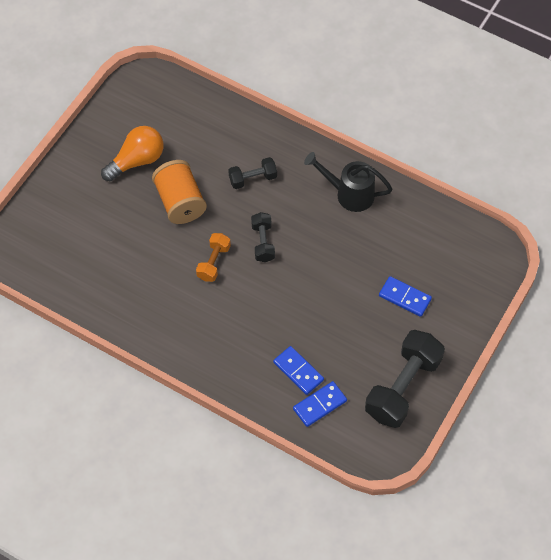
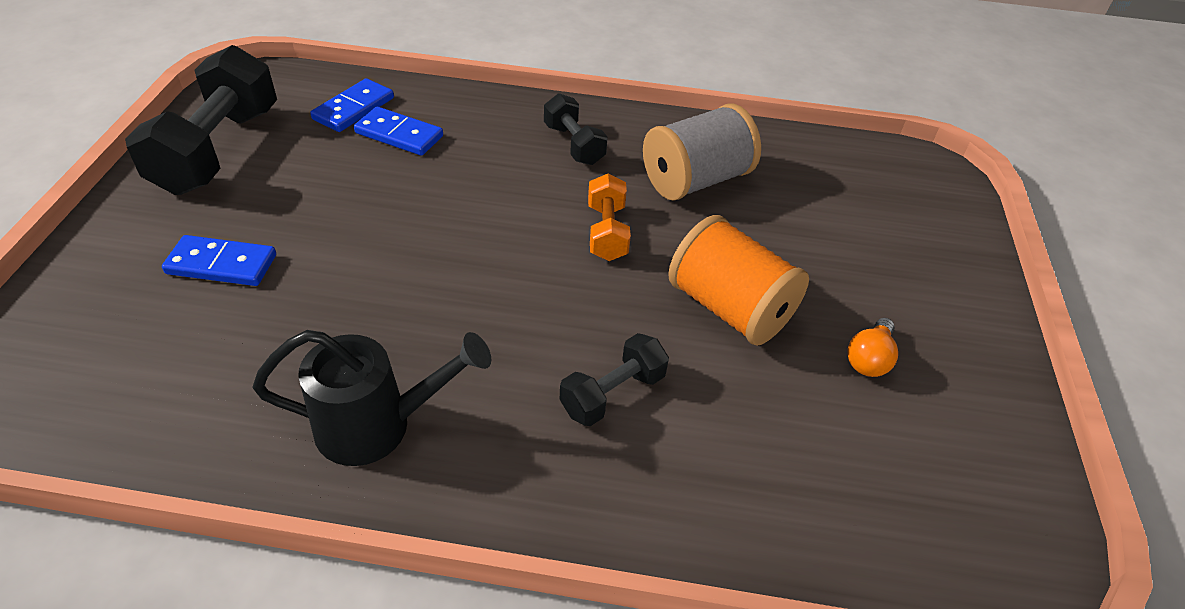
camera: 155 degrees right, 15 degrees down
(137, 161) = (869, 359): orange light bulb -> orange light bulb, size x0.55
(147, 284) = (695, 180): none -> grey spool
(263, 242) = (533, 283): black dumbbell -> black dumbbell (574, 144)

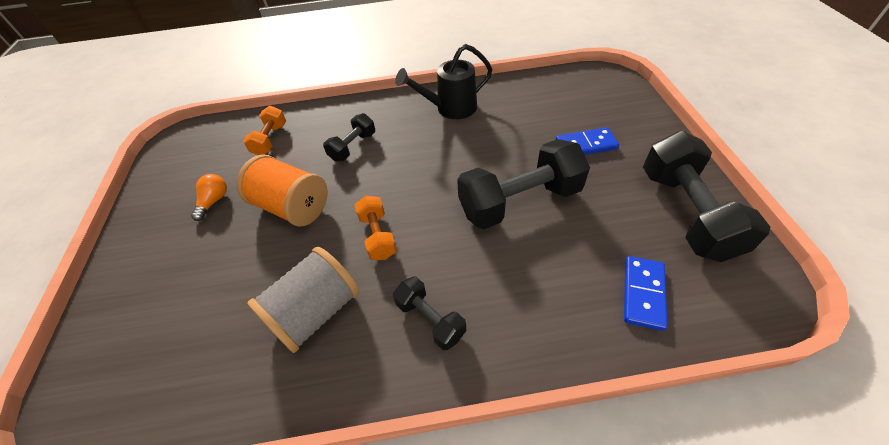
camera: 170 degrees right, 5 degrees up
(396, 218) = (519, 201): none -> black dumbbell
(399, 135) = (579, 276): blue domino -> none
(789, 474) = (270, 140): none -> orange dumbbell

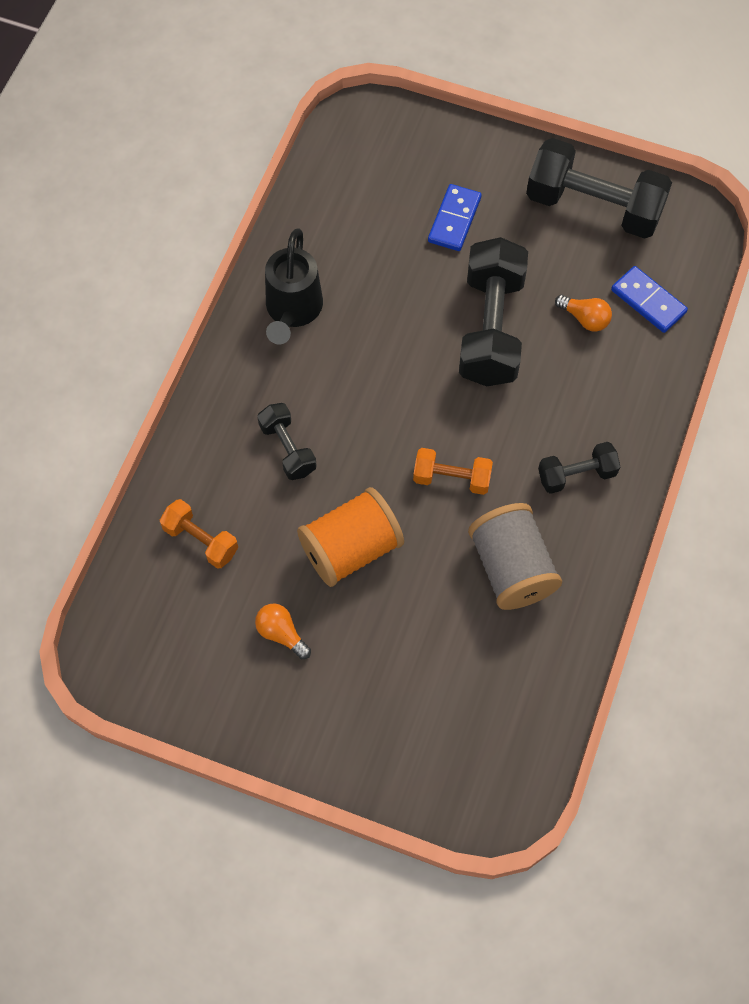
camera: 65 degrees left, 15 degrees up
(581, 255) = (585, 318): none -> orange light bulb

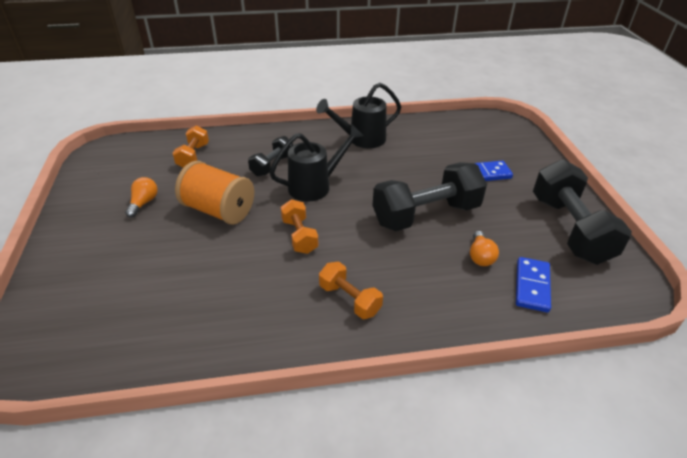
camera: 60 degrees right, 25 degrees down
(366, 418) = (315, 186): none -> black watering can
(511, 568) = (246, 291): grey spool -> none
(576, 475) = (349, 299): black dumbbell -> orange dumbbell

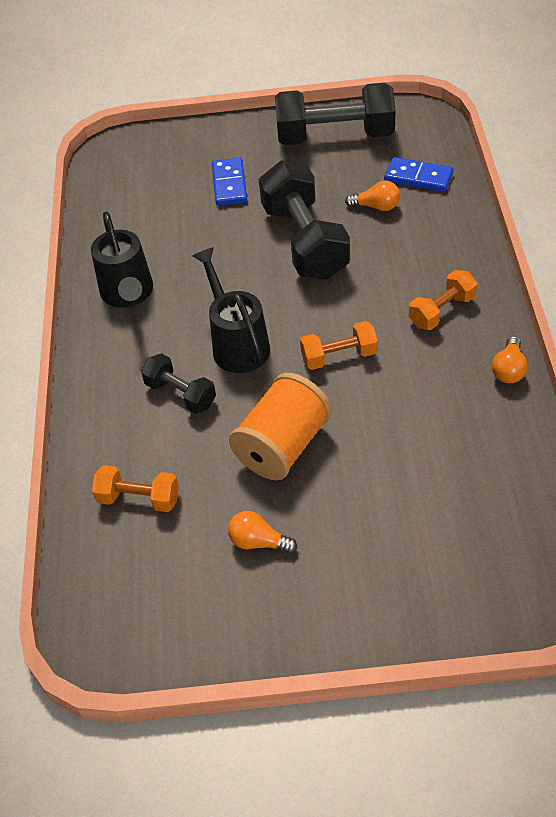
camera: 80 degrees left, 10 degrees up
(274, 346) = (509, 370): none -> orange light bulb

